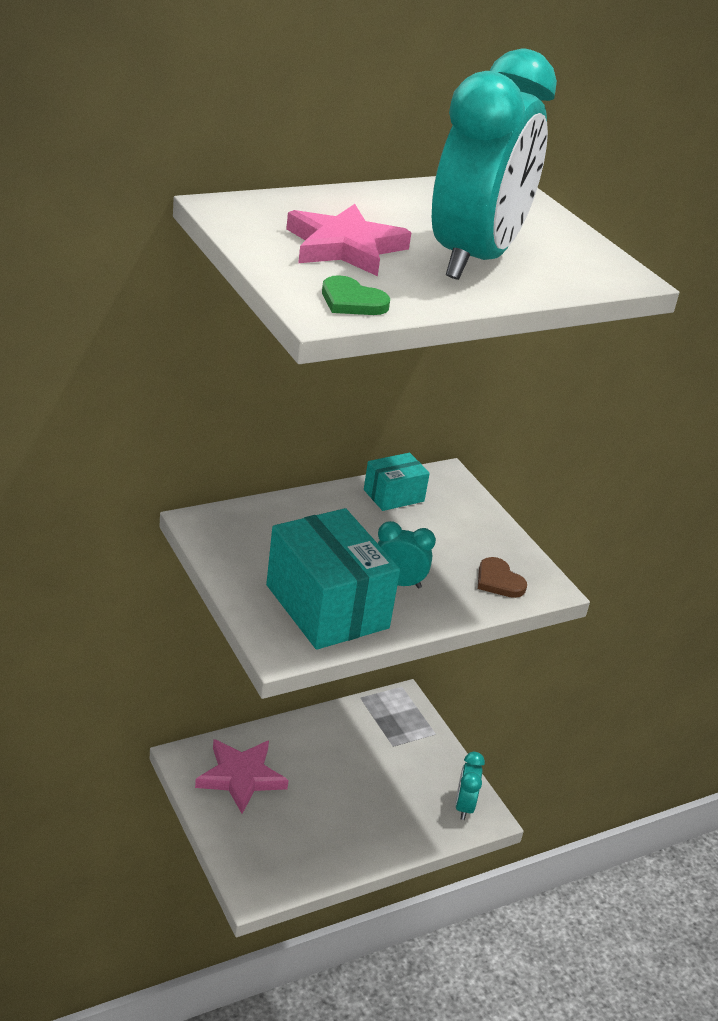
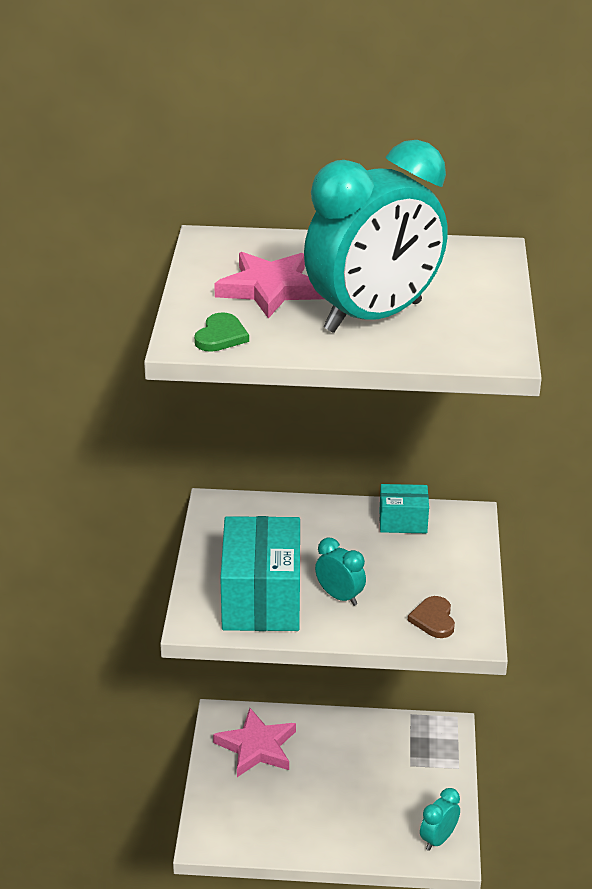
camera: 35 degrees right, 0 degrees up
(352, 301) = (221, 336): green heart -> green heart turned 135 degrees counterclockwise

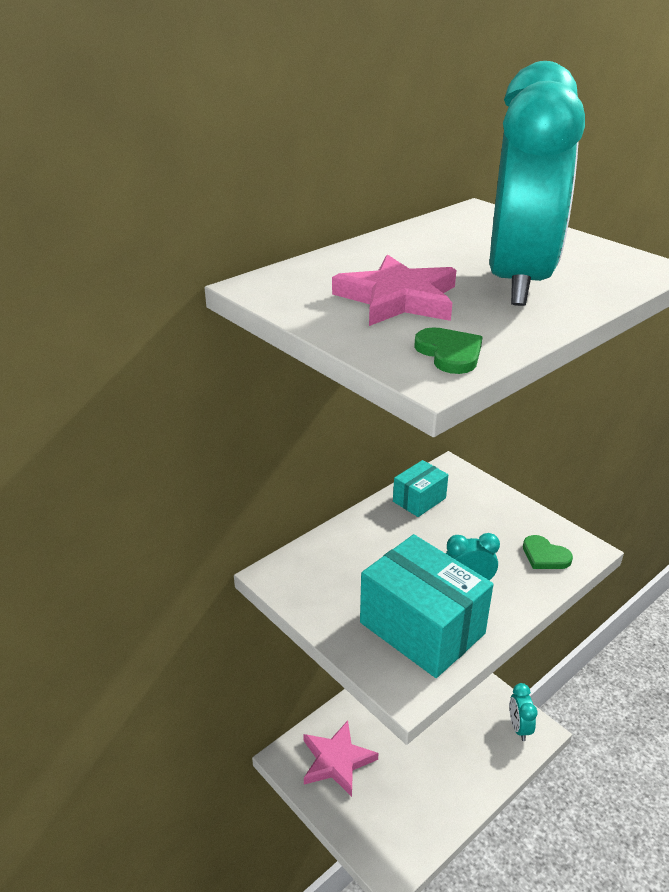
camera: 45 degrees left, 0 degrees up
(433, 619) = (545, 556): brown heart -> green heart

